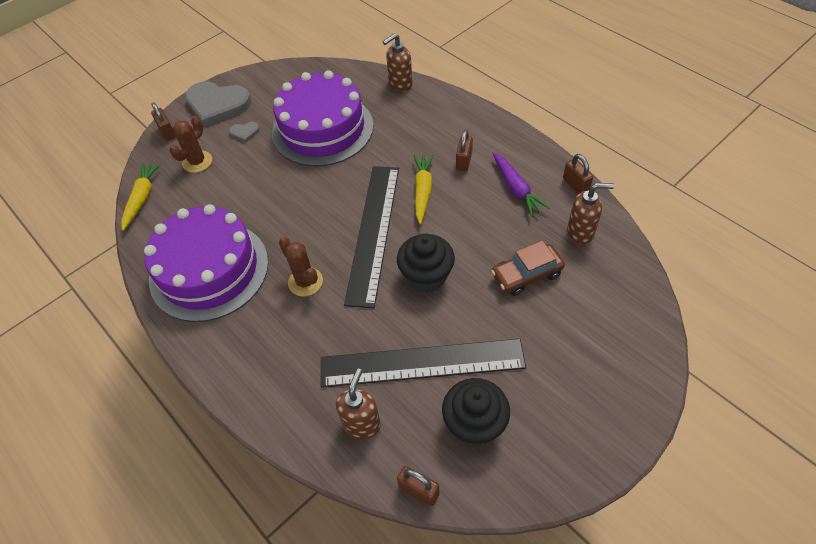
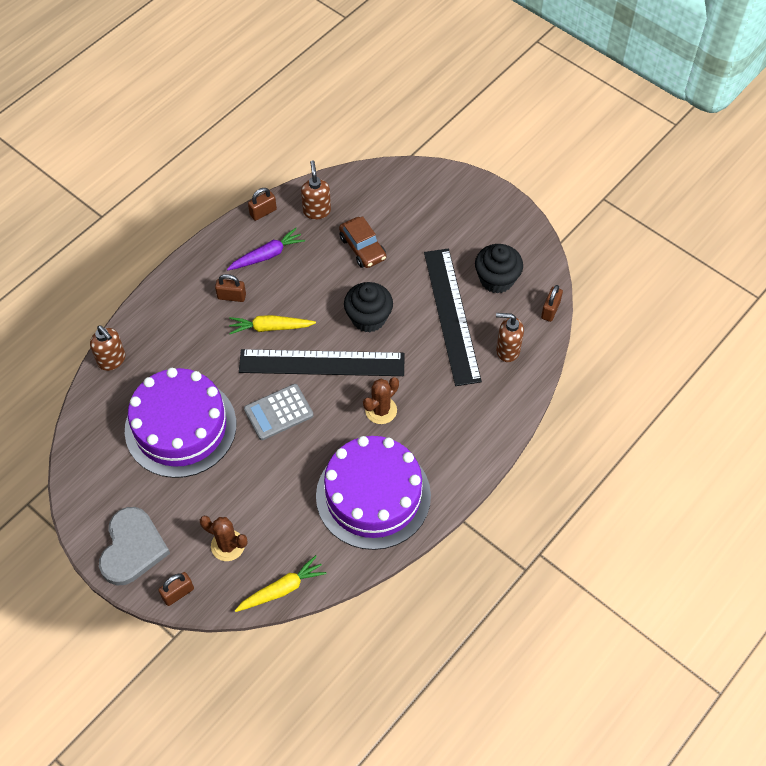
camera: 100 degrees left, 5 degrees up
(142, 198) = (282, 589): yellow carrot -> yellow carrot turned 150 degrees clockwise
(245, 132) = (182, 506): grey heart -> none
(322, 197) = (278, 412): none -> grey calculator

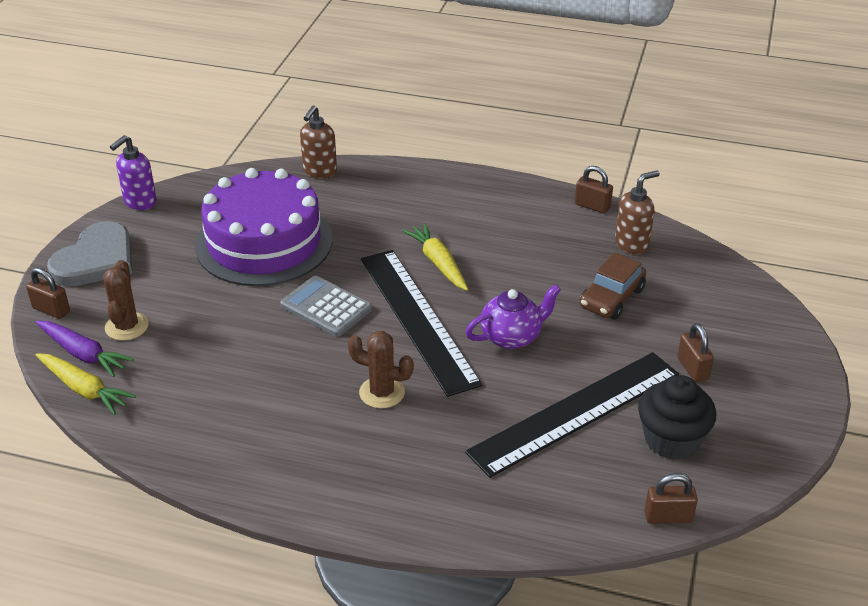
camera: 65 degrees right, 20 degrees down
(72, 498) = (140, 202): none -> purple soap dispenser
(132, 548) = (96, 260): grey heart -> grey heart turned 45 degrees counterclockwise
(231, 296) = (459, 221): brown padlock -> brown padlock (692, 368)
(267, 255) = (536, 228): purple carrot -> purple carrot (83, 354)
(368, 318) = (512, 337): black cupcake -> purple teapot
(373, 495) = (251, 427): purple cake -> none
(507, 350) = (562, 489): brown soap dispenser -> none

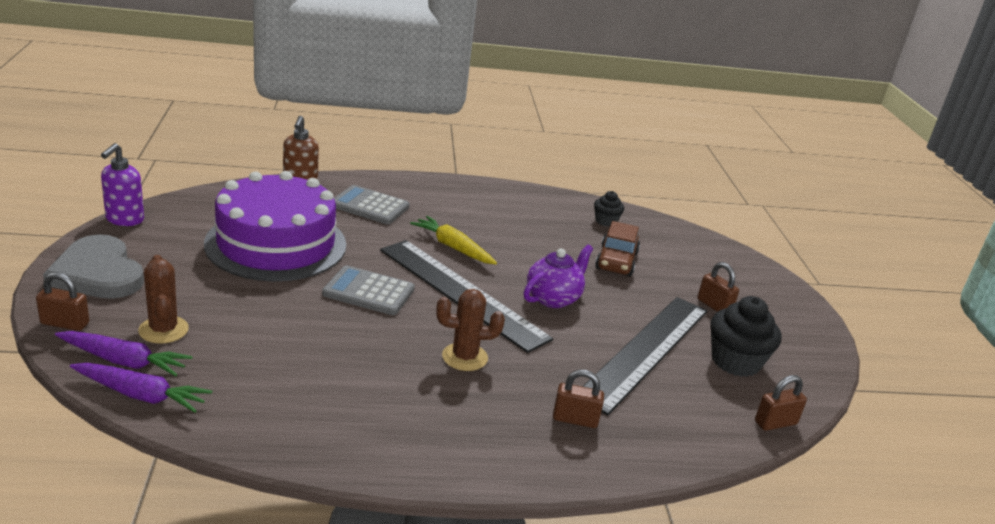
camera: 25 degrees left, 10 degrees down
(84, 389) = (141, 395): yellow carrot -> purple carrot
(96, 260) = (98, 273): grey heart -> grey heart turned 135 degrees clockwise
(377, 204) = (369, 206): none -> grey calculator
(592, 206) = (556, 196): brown padlock -> brown padlock (575, 419)
(632, 244) = (606, 221): brown soap dispenser -> black cupcake

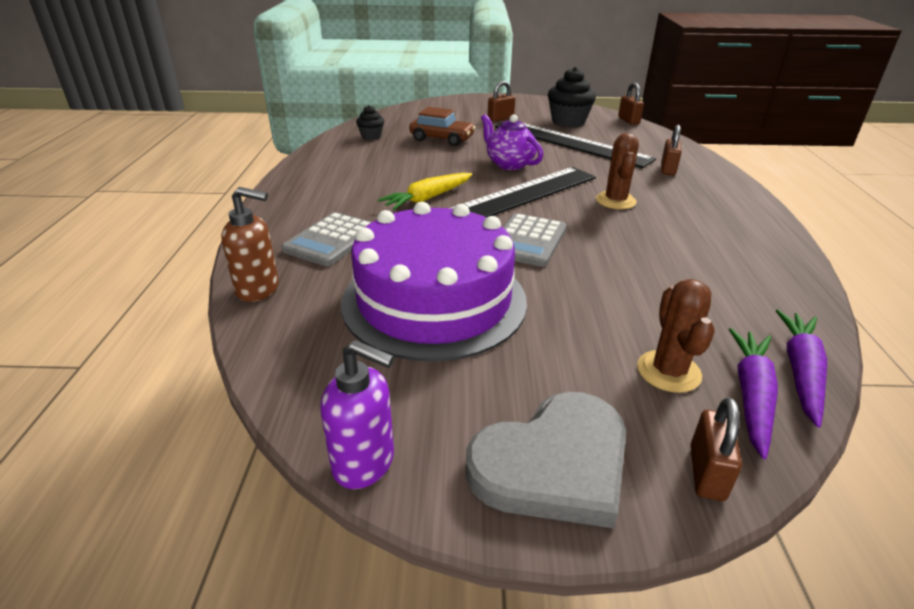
camera: 80 degrees left, 5 degrees up
(163, 330) = (668, 371): brown cactus -> brown cactus turned 75 degrees counterclockwise

